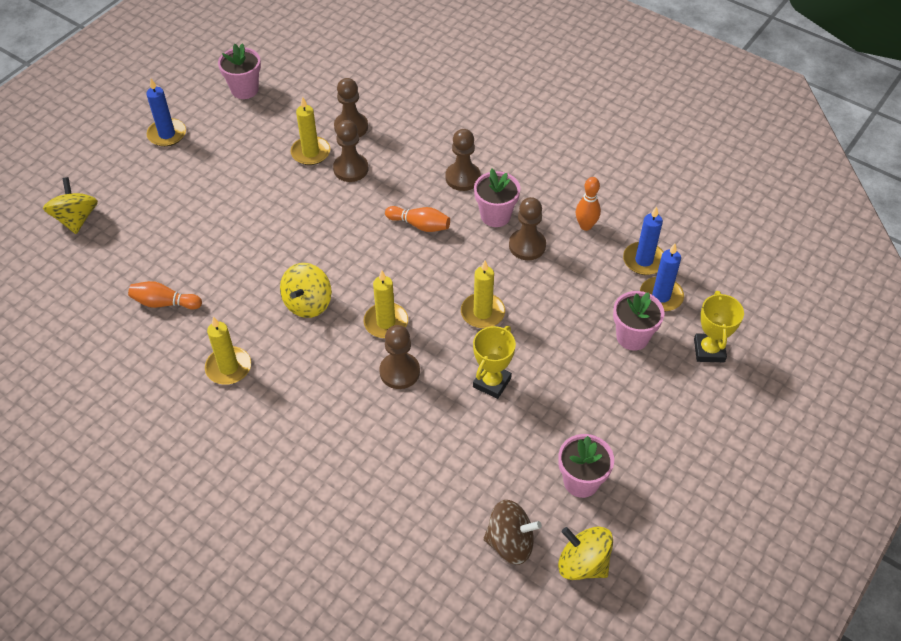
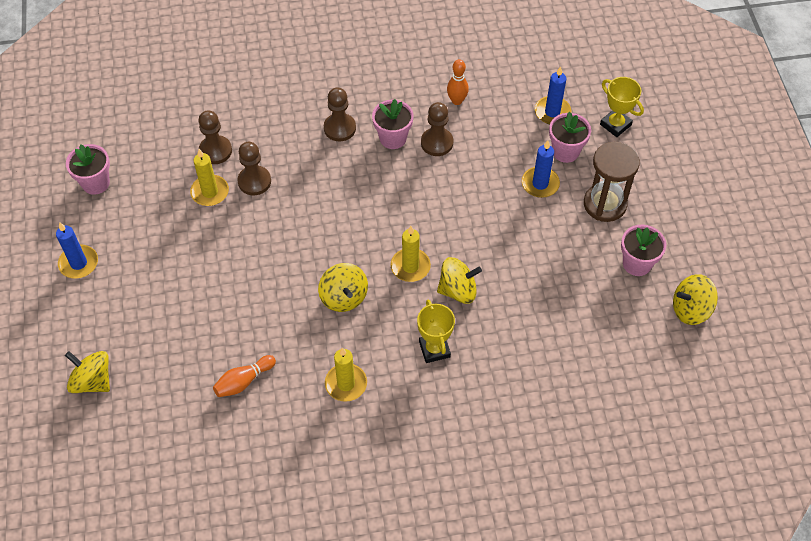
camera: 45 degrees left, 5 degrees up
(399, 372) = (458, 290): brown pawn -> yellow spinning top
(420, 225) = (351, 184): orange bowling pin -> none
(482, 312) = (462, 209): yellow candle -> none
(492, 382) = (520, 249): yellow trophy -> yellow trophy (434, 349)
(510, 542) = (641, 333): brown spinning top -> none
(614, 408) = (605, 204): none -> brown hourglass
(644, 260) = (517, 96): blue candle -> blue candle (540, 184)

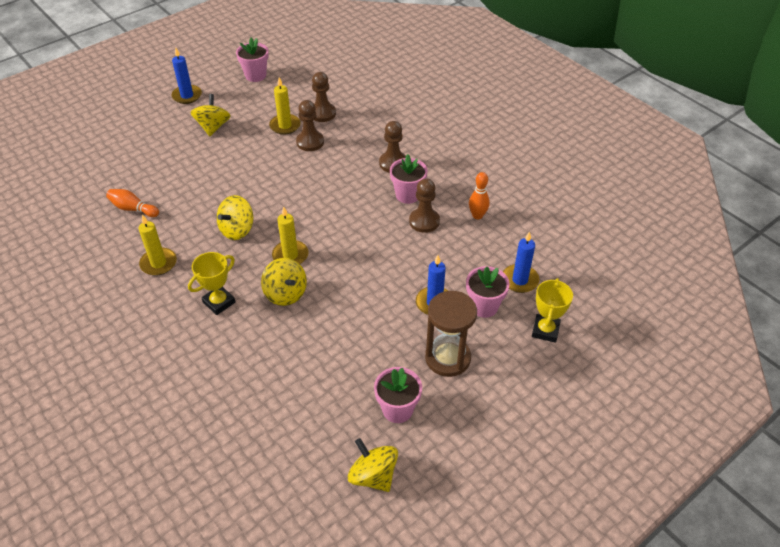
camera: 60 degrees right, 10 degrees down
(92, 381) = (98, 140): yellow spinning top -> yellow spinning top (213, 127)

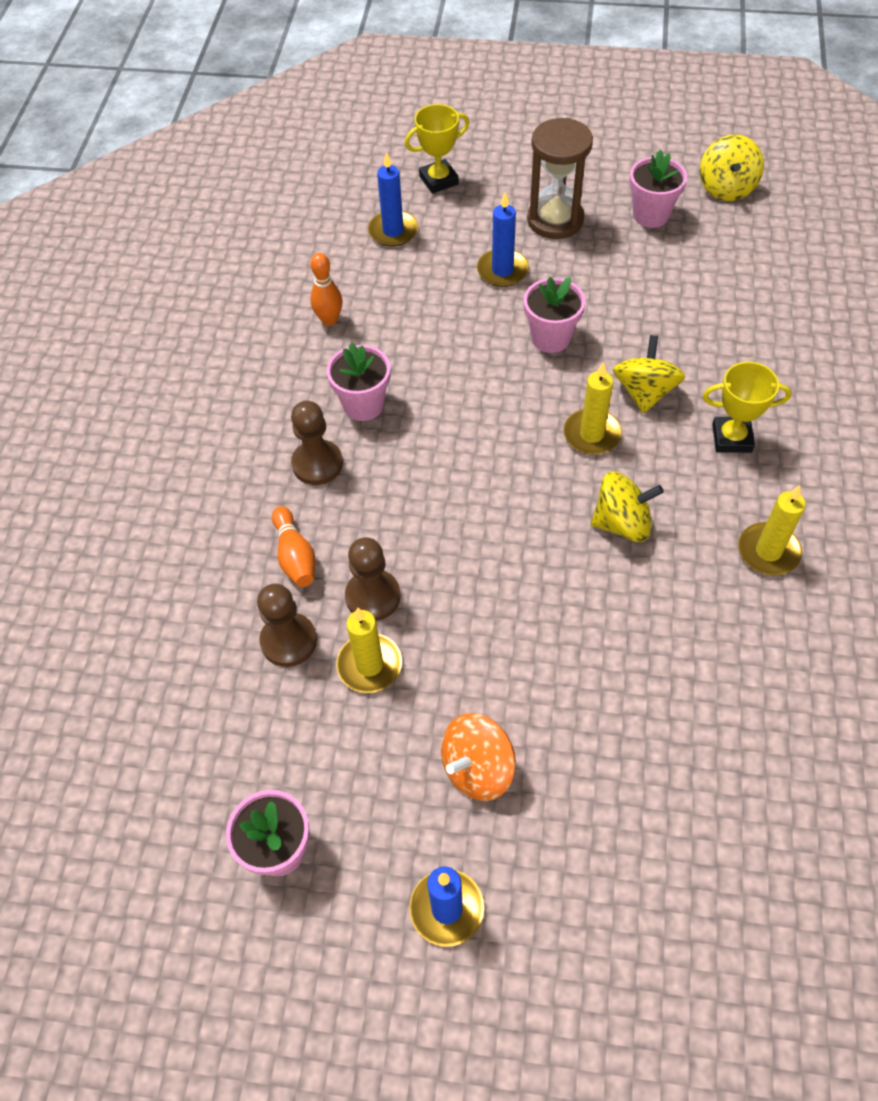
camera: 130 degrees left, 10 degrees up
(133, 209) = (741, 683): orange bowling pin -> orange bowling pin (295, 556)
(213, 127) = (477, 768): yellow spinning top -> orange spinning top
(424, 221) = (393, 358): brown pawn -> none
(484, 306) = (461, 234): pink flower pot -> pink flower pot (551, 338)

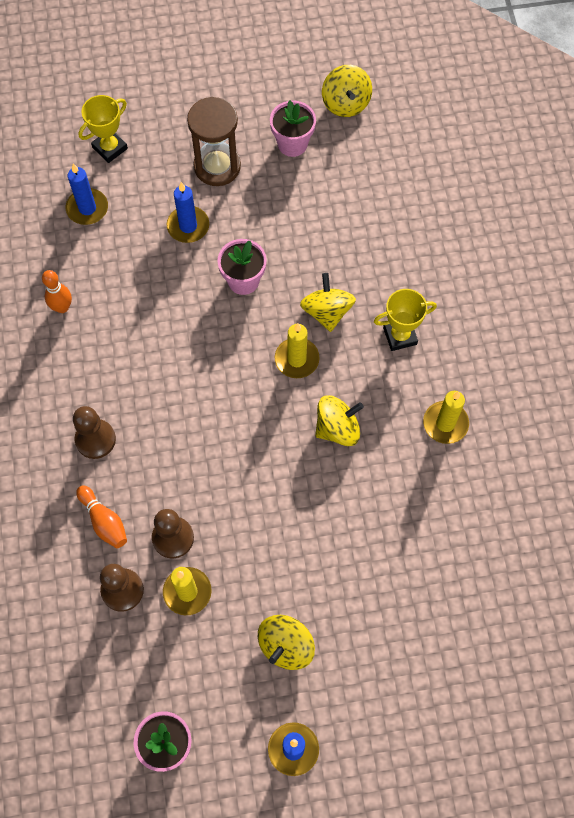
camera: 20 degrees left, 10 degrees up
(363, 405) = (115, 378): pink flower pot -> none
(477, 768) = (286, 646): orange spinning top -> yellow spinning top

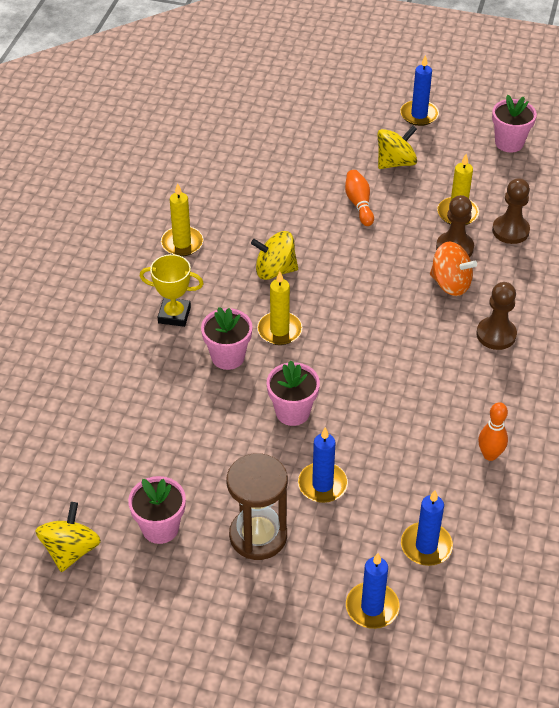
camera: 155 degrees left, 20 degrees down
(104, 521) = (509, 277): orange bowling pin -> orange bowling pin (359, 204)
(110, 148) = (372, 607): yellow trophy -> blue candle
(160, 485) = (450, 284): none -> orange spinning top
(327, 312) = (228, 357): yellow spinning top -> pink flower pot

